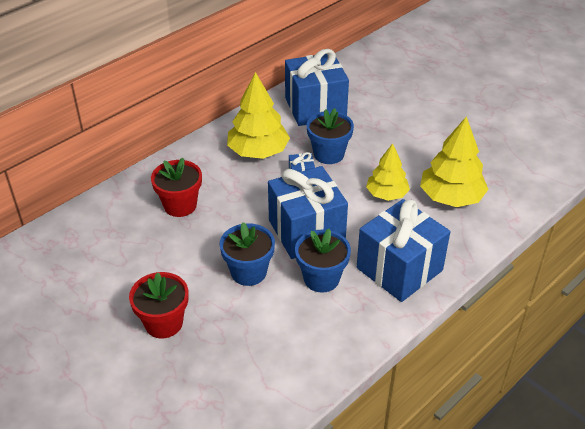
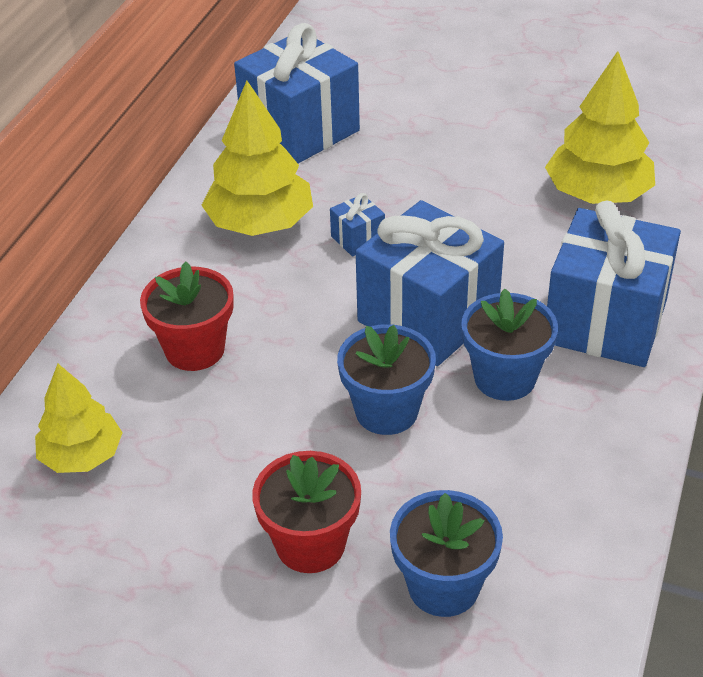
camera: 25 degrees left, 0 degrees up
(328, 154) = (373, 192): blue flower pot -> blue flower pot (443, 586)
(386, 194) = (504, 221): yellow tree -> yellow tree (82, 455)

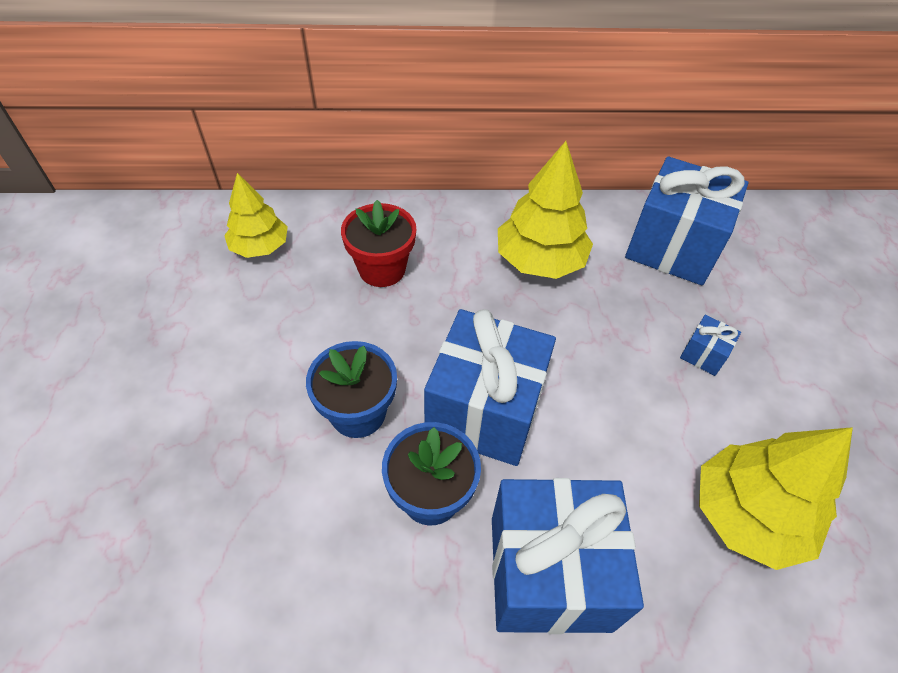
camera: 65 degrees right, 10 degrees up
(310, 544) = (202, 405): red flower pot -> none
(358, 239) = (558, 329): blue gift -> blue gift (703, 354)
(443, 586) = (172, 513): blue flower pot -> none

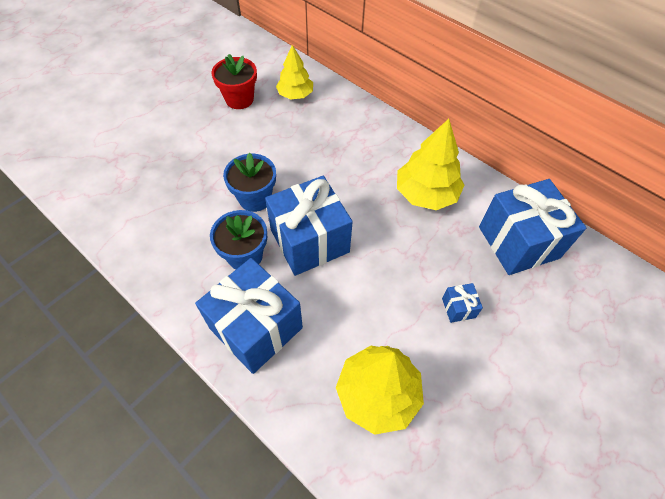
camera: 45 degrees right, 5 degrees up
(382, 269) = (338, 142): red flower pot -> red flower pot (239, 99)

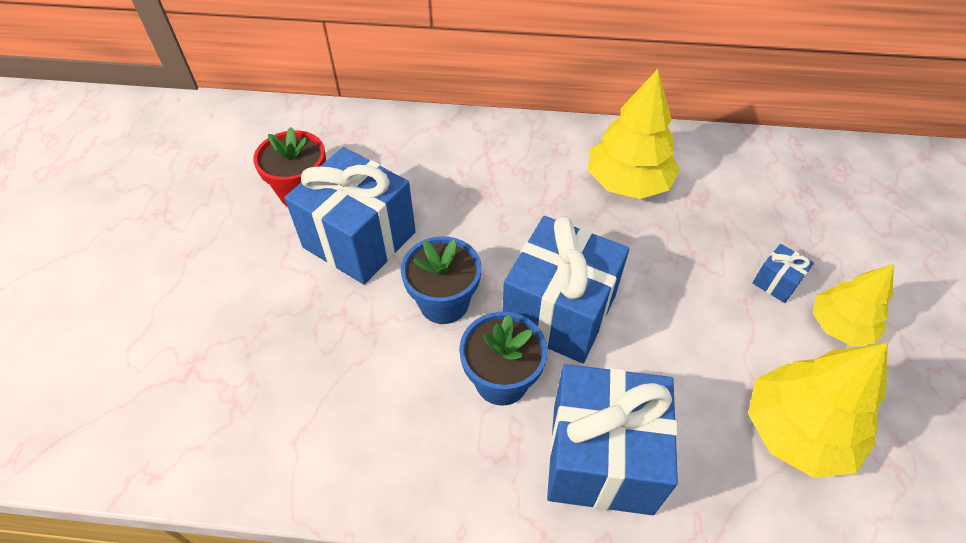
camera: 35 degrees left, 5 degrees down
(295, 94) = (371, 150): yellow tree -> yellow tree (840, 325)
(518, 242) = (760, 180): blue gift -> blue gift (359, 239)

